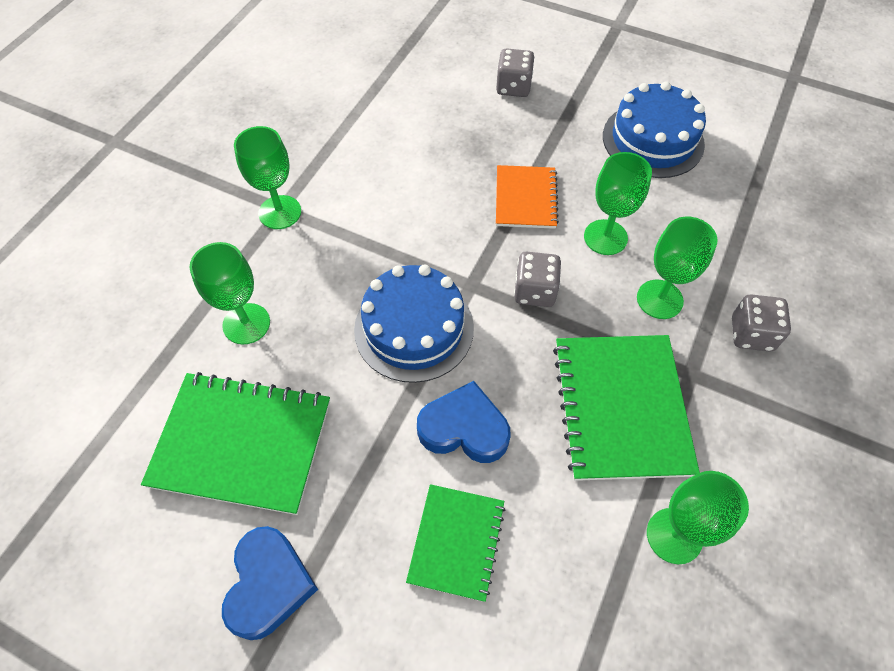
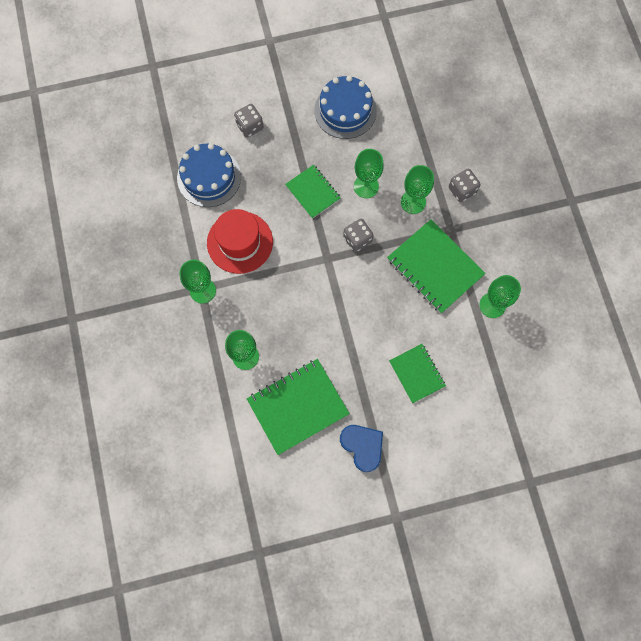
camera: 40 degrees left, 15 degrees up
(379, 192) = (240, 242): none -> red hat
(414, 328) = (321, 299): blue cake -> blue cake (209, 177)
(464, 429) = (381, 327): blue heart -> none
(526, 198) = (313, 192): orange notebook -> green notebook

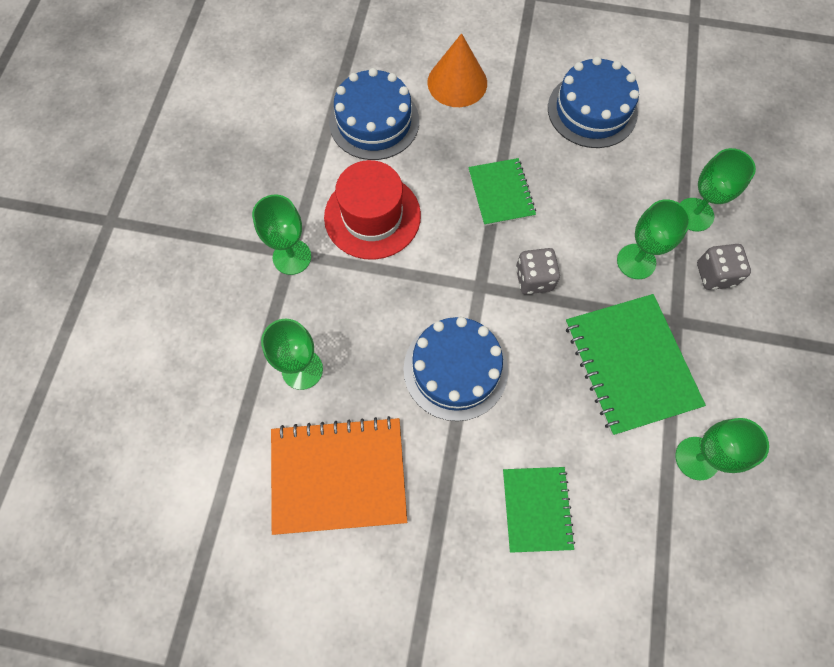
camera: 25 degrees right, 5 degrees down
(250, 126) = (457, 82): grey dice -> orange cone
(298, 406) = (338, 475): green notebook -> orange notebook
(336, 315) = (455, 369): none -> blue cake
(362, 446) = (404, 583): blue heart -> none
(366, 186) = (577, 214): green goblet -> green goblet (694, 214)

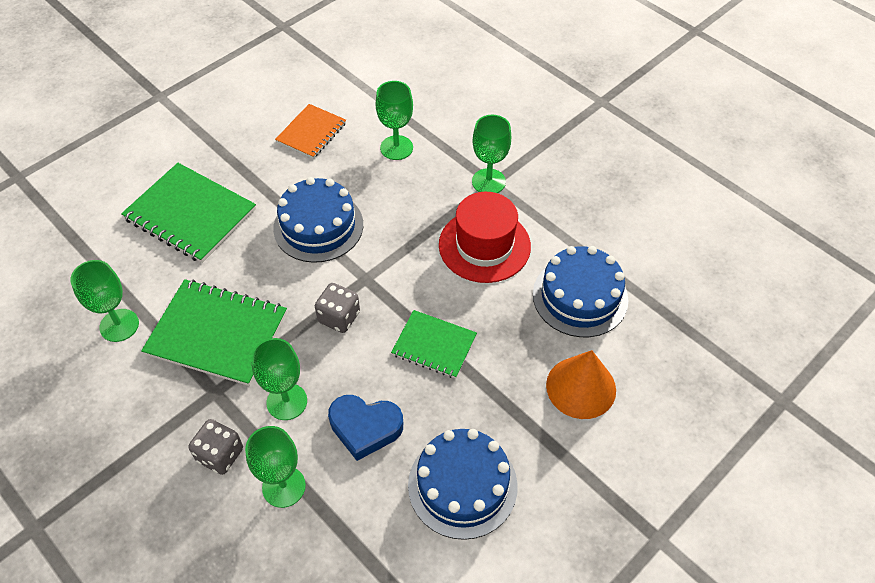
camera: 125 degrees right, 15 degrees down
(338, 475) = (311, 132): orange notebook -> orange notebook, size x0.60
(537, 509) = (190, 214): green notebook -> green notebook, size x1.66
(607, 194) = (365, 428): none -> blue heart

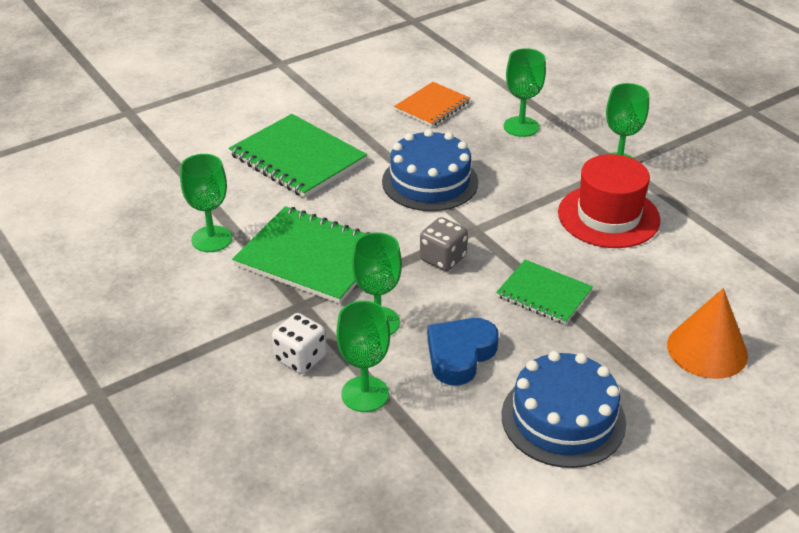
camera: 10 degrees right, 15 degrees down
(220, 455) = (300, 358): grey dice -> white dice
(365, 428) = (460, 355): blue heart -> blue heart turned 105 degrees clockwise
(580, 297) = (712, 271): blue cake -> none

